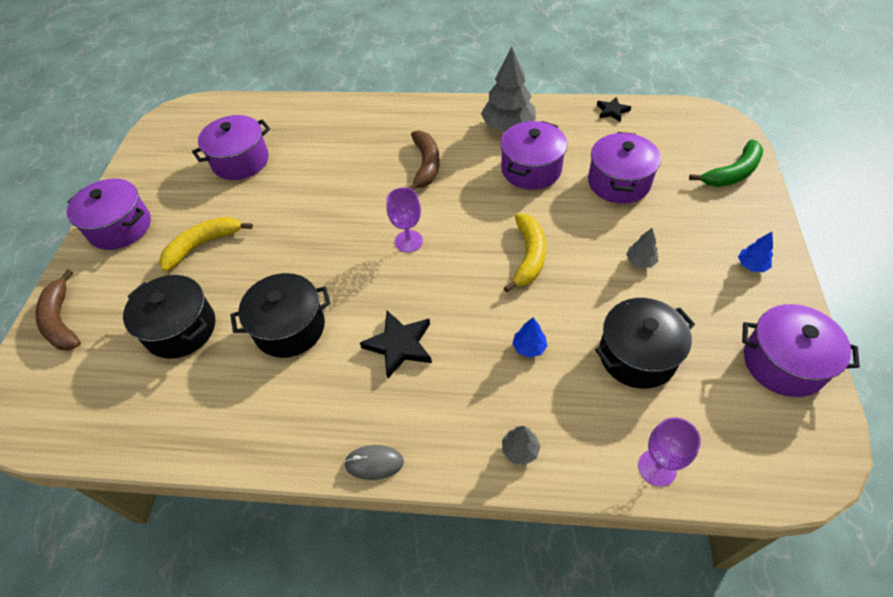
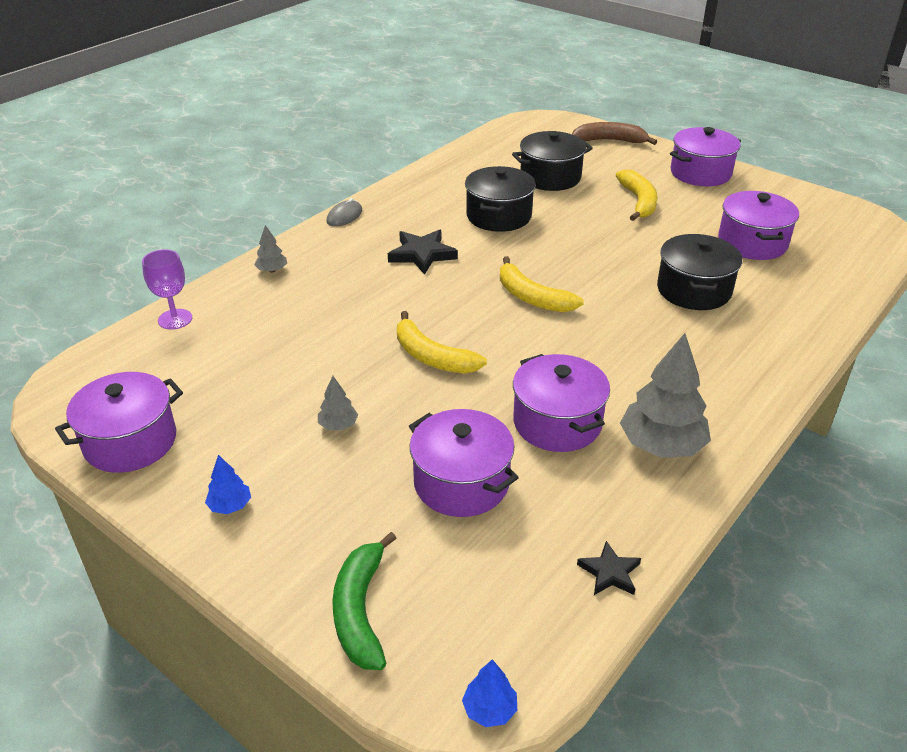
camera: 120 degrees right, 15 degrees down
(408, 241) = (532, 297): purple goblet -> yellow banana
(426, 165) = (639, 349): brown banana -> none
(529, 347) = (340, 311): blue tree -> blue tree (489, 709)
(637, 355) = (257, 361): black pot -> black pot (694, 290)

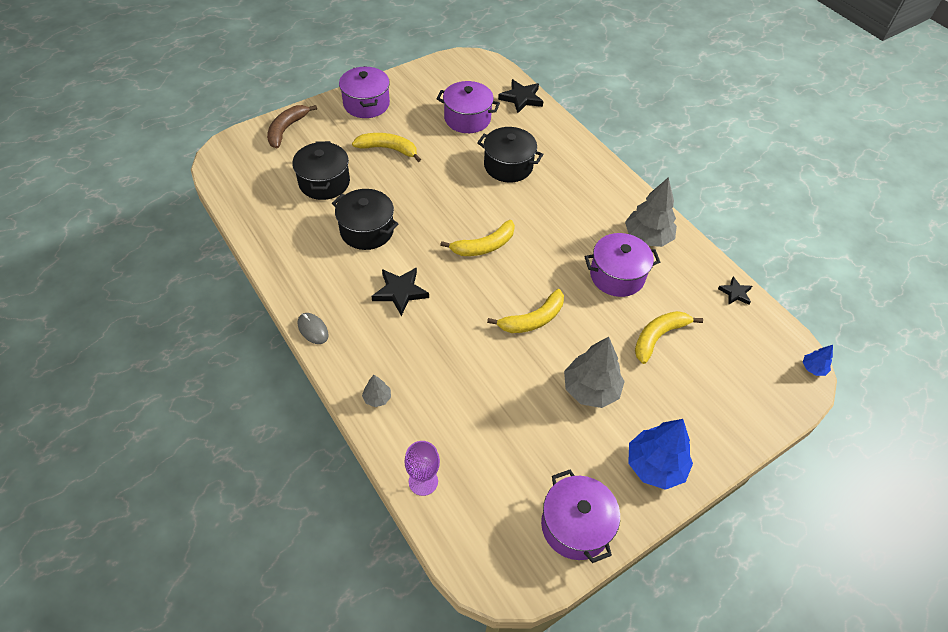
camera: 75 degrees left, 15 degrees up
(230, 506) = (655, 466): blue tree -> blue tree, size x2.11
(338, 425) = (590, 389): grey tree -> grey tree, size x2.11
(360, 610) = (748, 409): green banana -> none
(461, 483) = (658, 337): purple pot -> yellow banana
(845, 277) = (521, 98): none -> black star

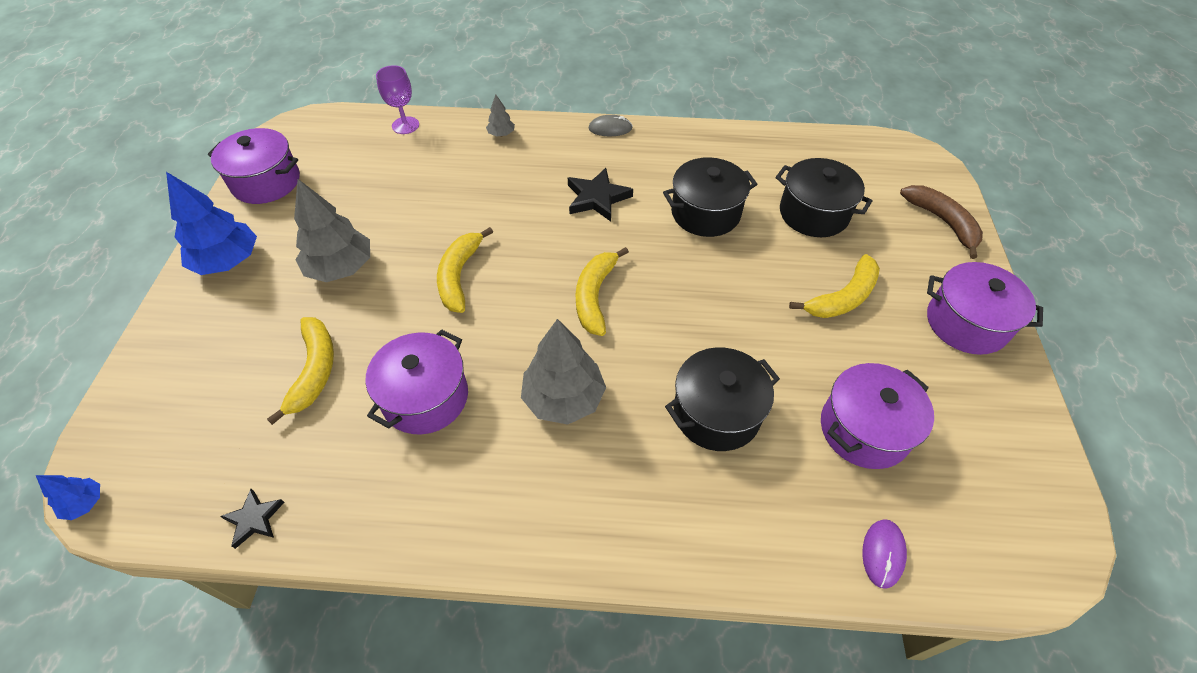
camera: 130 degrees right, 0 degrees up
(521, 98) = (883, 553): black star -> purple mouse
(647, 237) = (440, 489): grey tree -> grey tree (564, 398)

